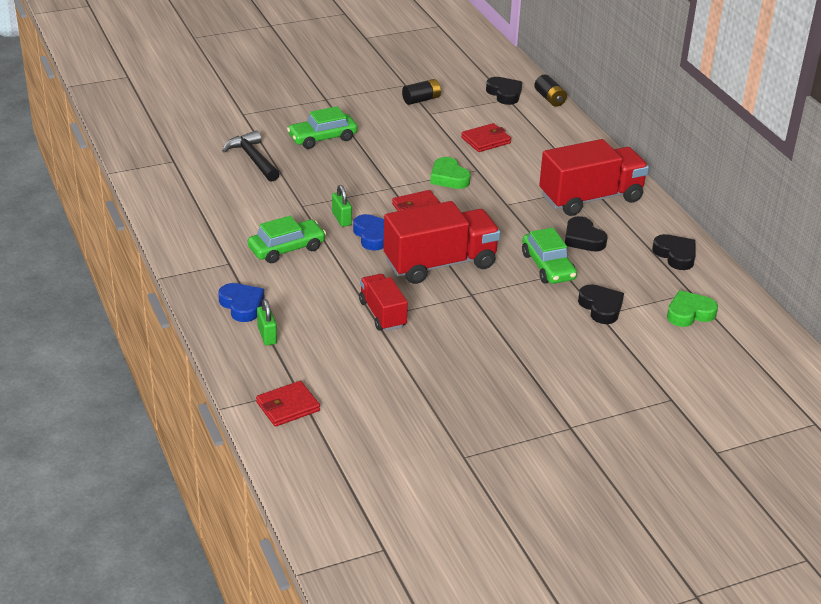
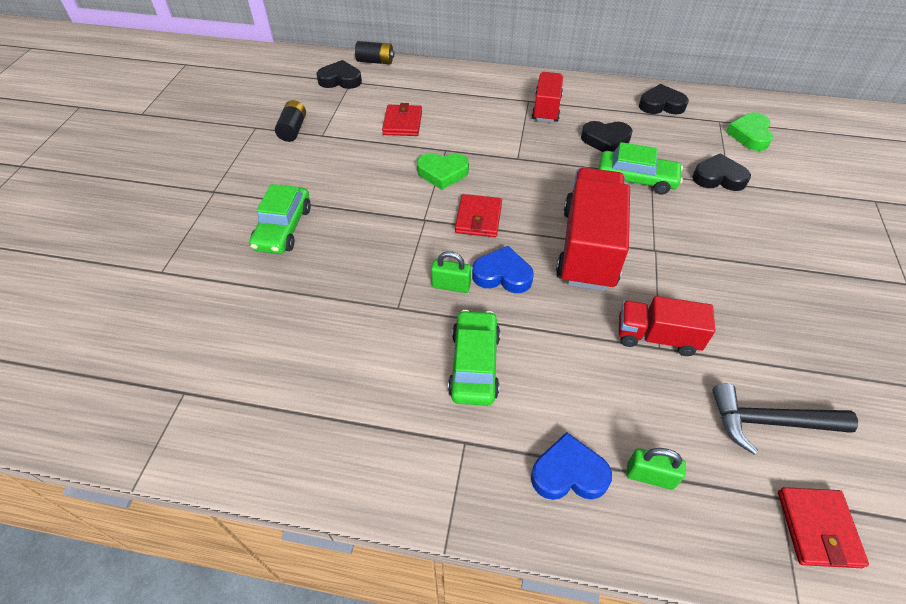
camera: 55 degrees left, 15 degrees up
(252, 159) = (261, 307): black hammer -> black hammer (768, 422)
(591, 198) = (546, 108): red truck -> red truck, size x0.58

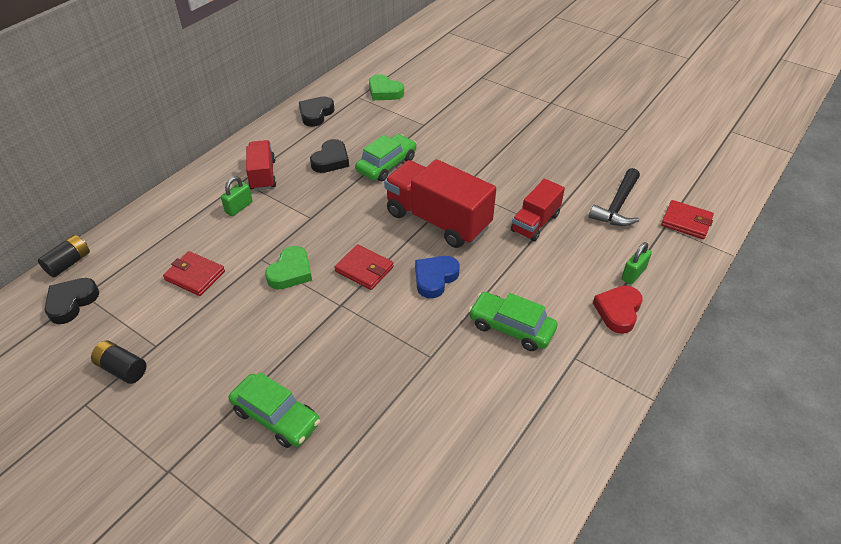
camera: 65 degrees left, 5 degrees down
(451, 286) = (427, 314): green padlock -> green padlock (239, 207)
(546, 108) = (263, 175): red truck -> red truck turned 45 degrees clockwise
(568, 473) = (618, 311): blue heart -> red heart
(718, 178) = (415, 126): black heart -> none

